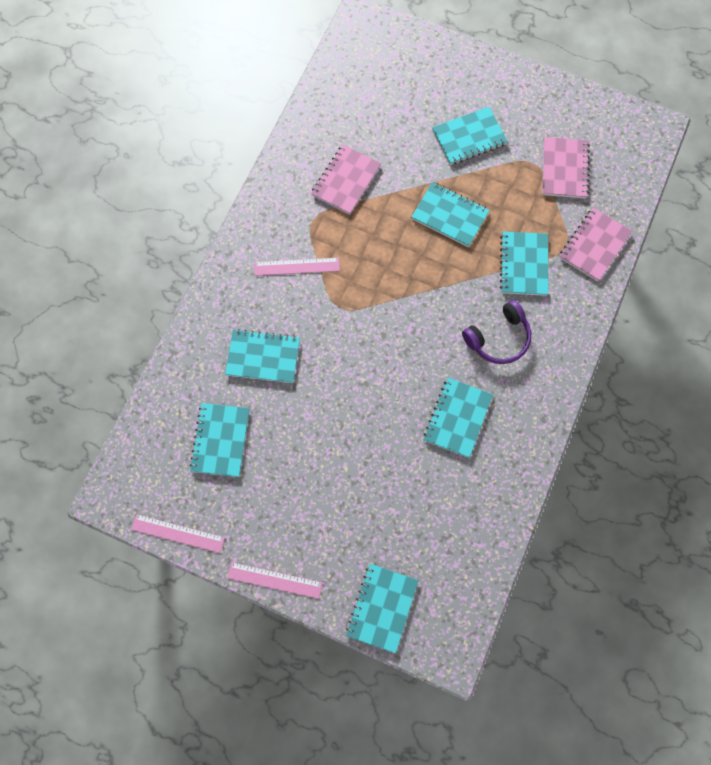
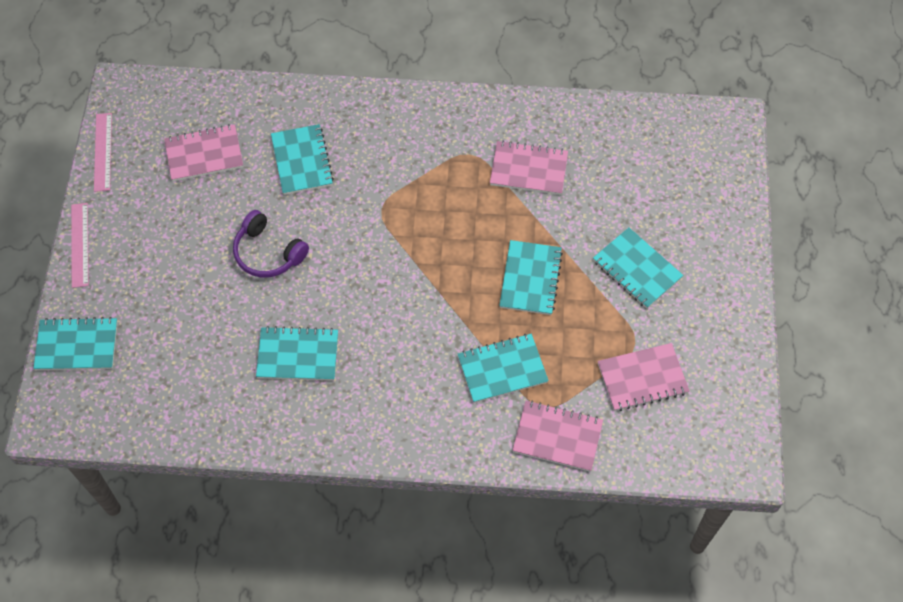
camera: 70 degrees right, 10 degrees down
(220, 440) = (204, 154): turquoise notebook -> pink notebook
(297, 267) = (411, 157): pink ruler -> none
(498, 338) = (403, 369): purple headphones -> purple headphones (268, 253)

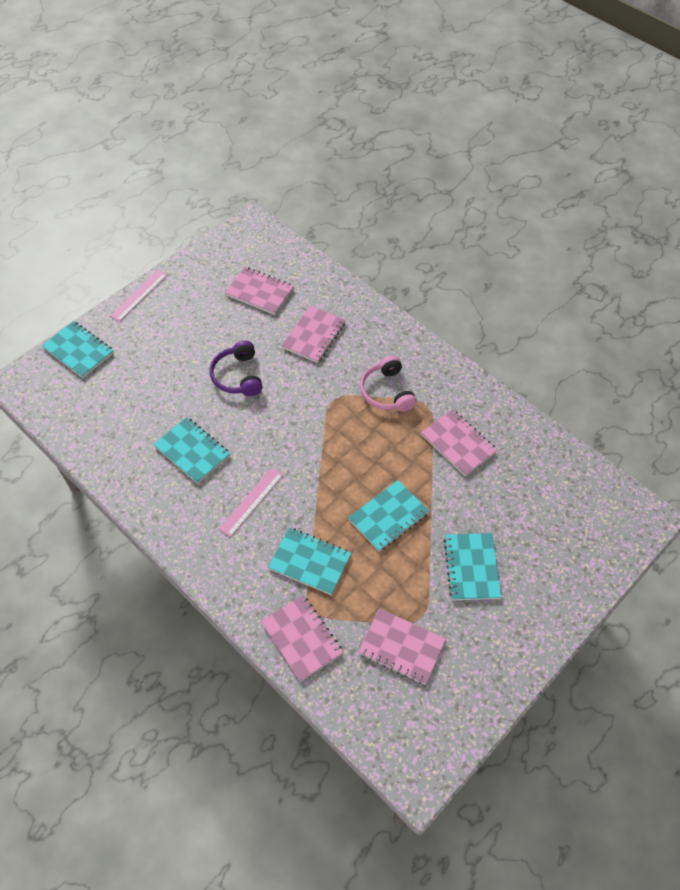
camera: 40 degrees right, 5 degrees down
(102, 152) = (205, 252): pink ruler -> pink ruler (251, 501)
(302, 161) = (314, 335): turquoise notebook -> pink notebook
(422, 167) = (387, 392): none -> pink headphones

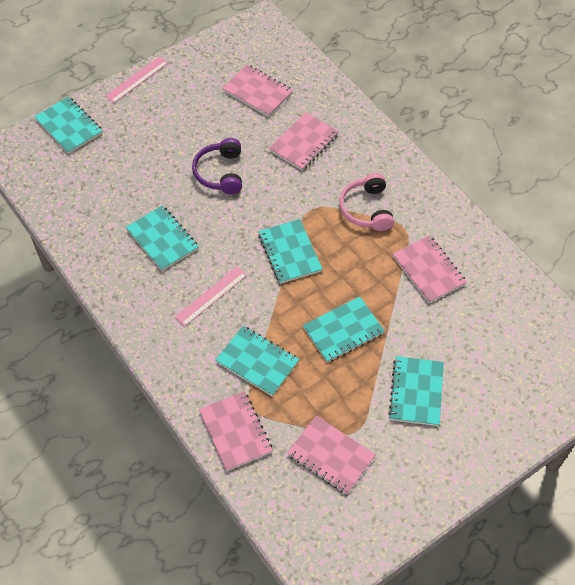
camera: 10 degrees right, 0 degrees up
(321, 446) = (290, 252): none -> turquoise notebook

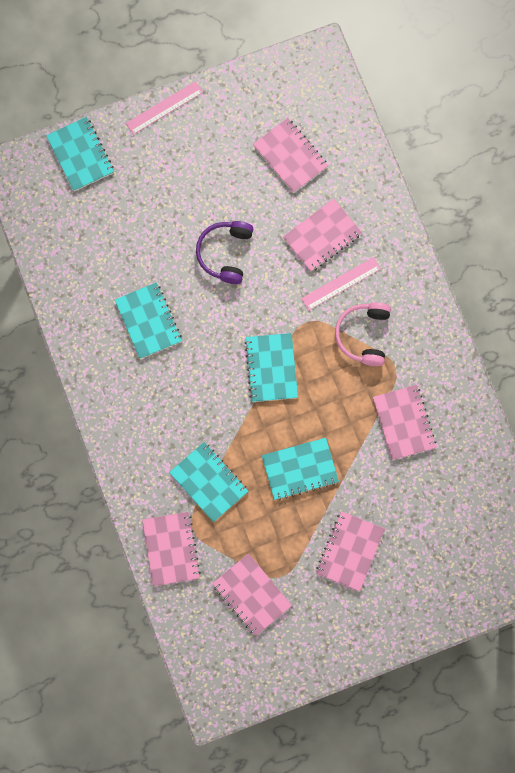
camera: 15 degrees right, 20 degrees up
(211, 296) = (182, 399): pink ruler -> pink ruler (340, 283)
(416, 392) = (350, 551): turquoise notebook -> pink notebook

